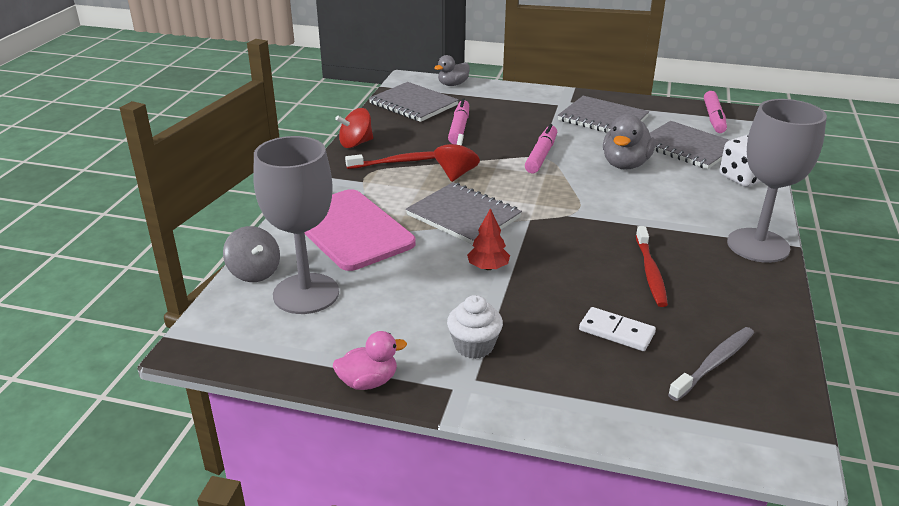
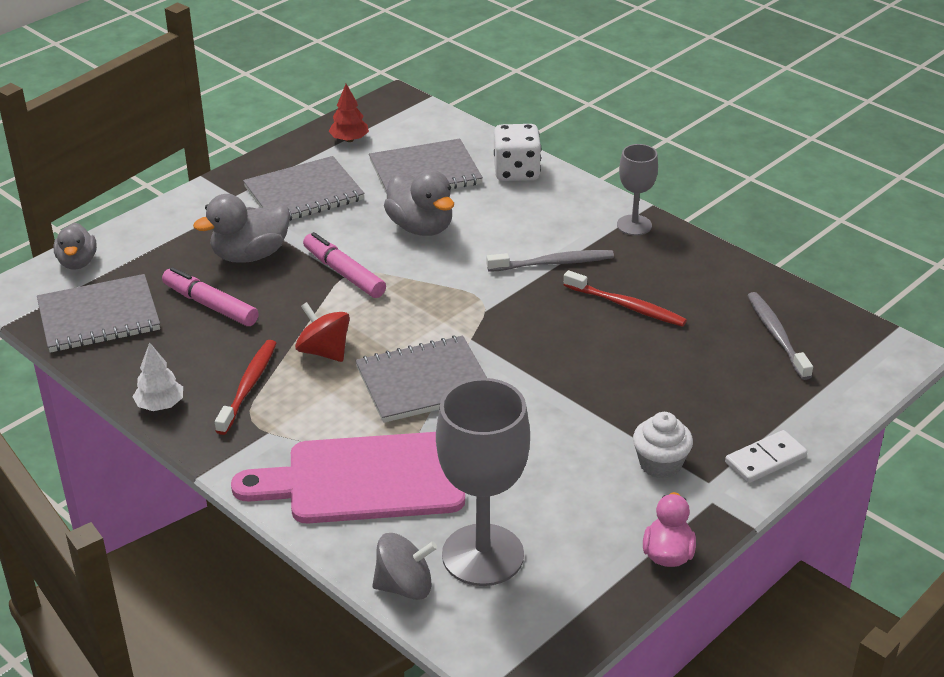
camera: 60 degrees left, 5 degrees up
(356, 143) = (160, 405): red spinning top -> white tree
(488, 267) = (537, 404): red tree -> red tree (349, 140)
(520, 123) = (250, 255): none -> grey duck
(616, 332) = (699, 368): white domino -> white domino (765, 459)
(658, 225) = (553, 263): none -> grey toothbrush
(713, 118) = (381, 125): pink marker -> none
(758, 245) = (634, 225): grey goblet -> grey goblet, size x0.55

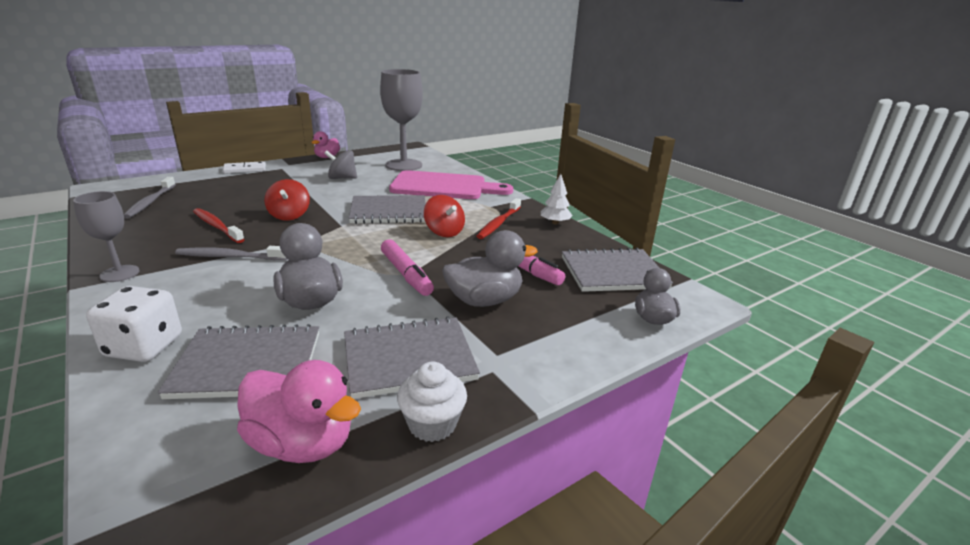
camera: 170 degrees left, 10 degrees down
(349, 140) = (302, 443): red tree -> pink duck
(405, 586) = (441, 163): grey spinning top -> grey spinning top (342, 178)
(558, 345) = (289, 215): none -> red spinning top
(660, 464) = (296, 174): white cupcake -> white cupcake (432, 424)

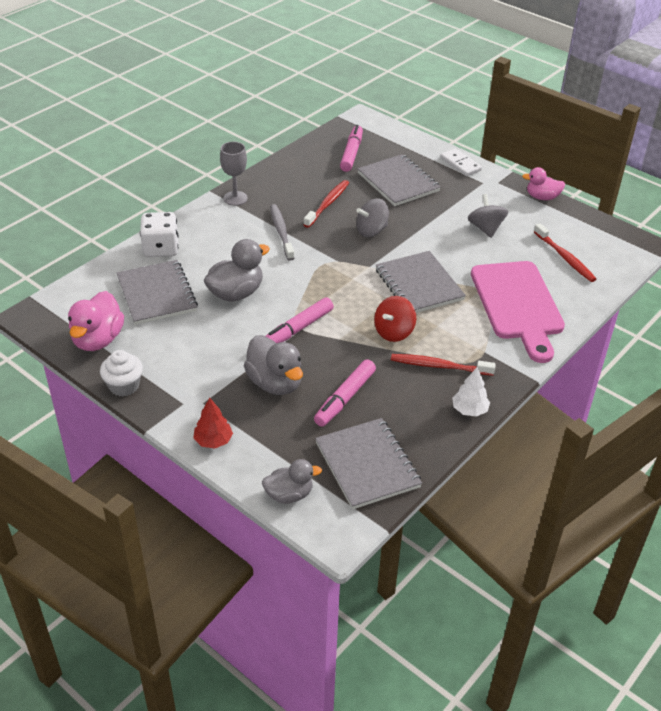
camera: 75 degrees right, 15 degrees up
(150, 202) = (351, 153): grey toothbrush -> pink marker
(289, 215) = (371, 231): red spinning top -> grey spinning top
(404, 165) = (564, 257): grey goblet -> red toothbrush
(409, 359) = (183, 360): grey notebook -> grey notebook (398, 182)
(566, 355) = (213, 441): none -> red tree

